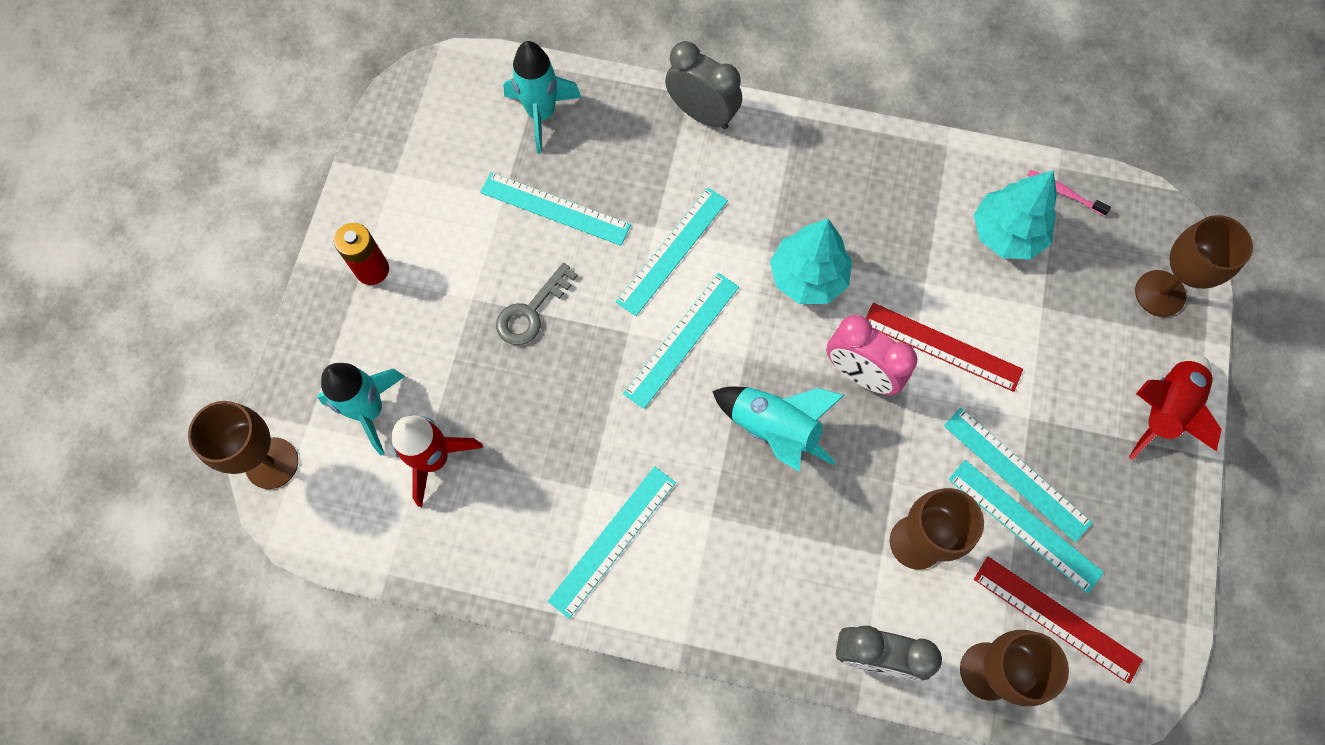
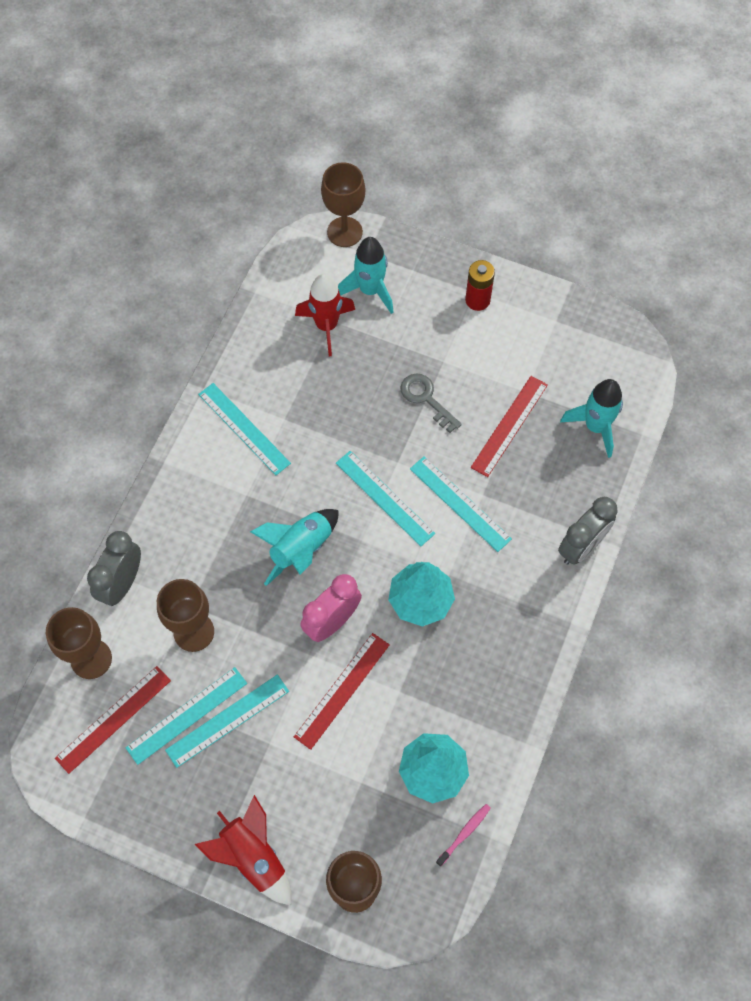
camera: 100 degrees right, 5 degrees down
(555, 208) = (509, 426): turquoise ruler -> red ruler

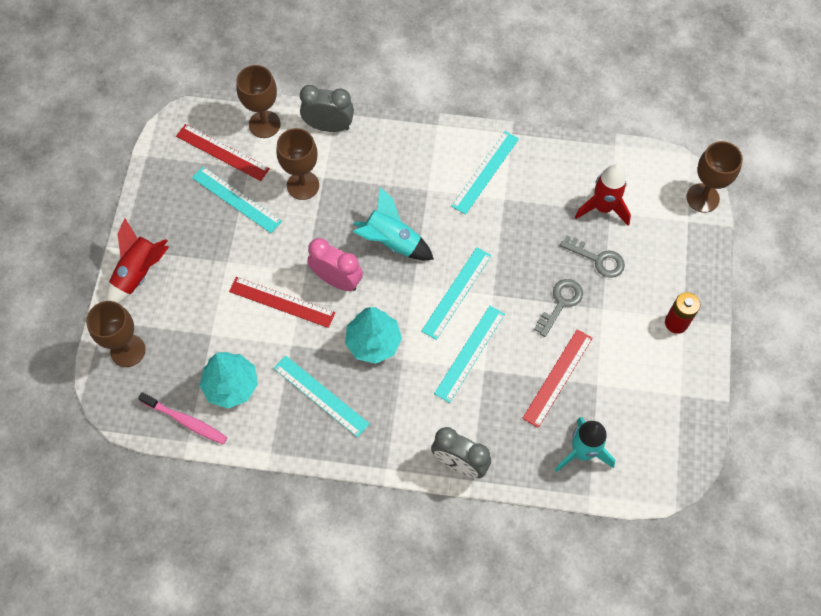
camera: 75 degrees right, 0 degrees up
(228, 720) = (238, 228): turquoise ruler -> turquoise ruler (320, 396)
(370, 290) = (651, 233): turquoise rocket -> none
(385, 349) = (598, 259): none -> grey key
(464, 833) = (186, 421): pink toothbrush -> pink toothbrush, size x1.54
(509, 426) = (558, 378): red ruler -> red ruler turned 75 degrees counterclockwise

